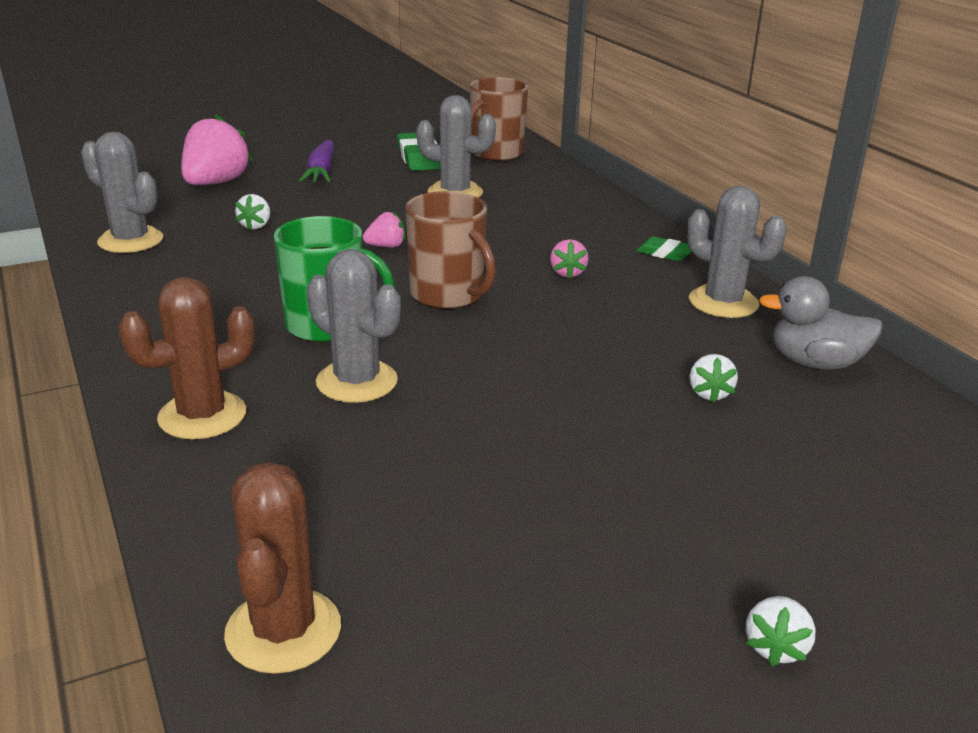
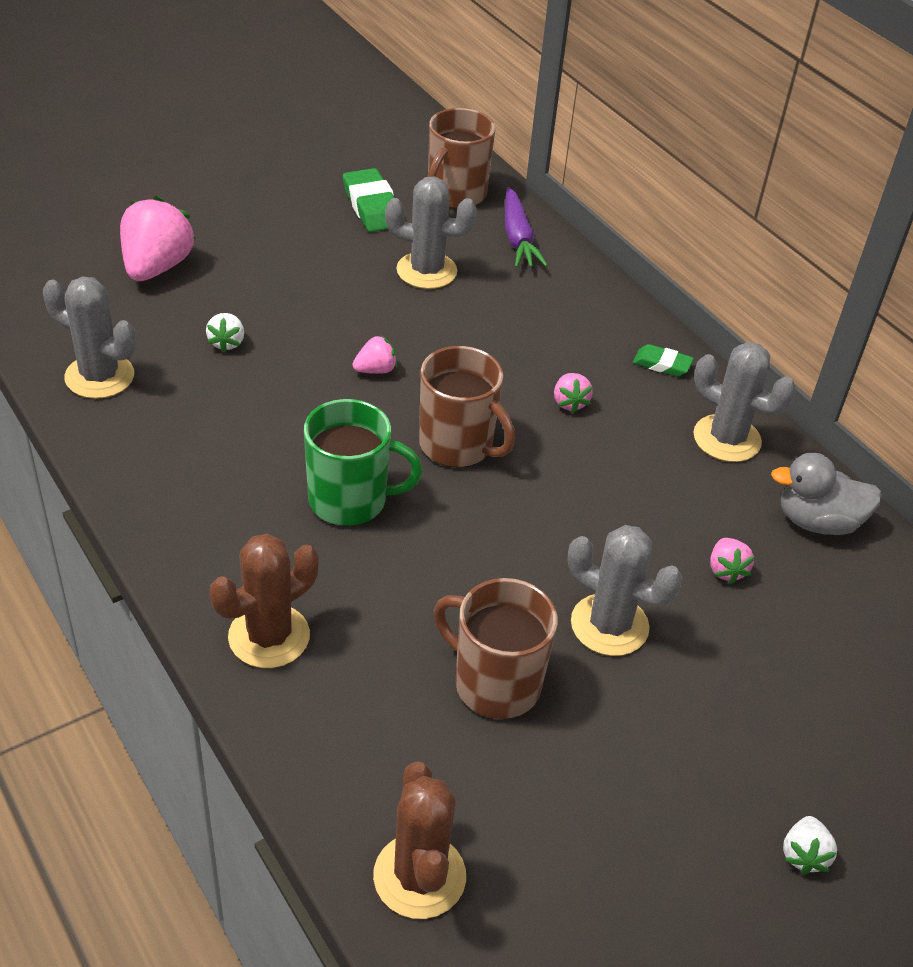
camera: 10 degrees left, 15 degrees up
(321, 171) = (269, 238): purple carrot -> purple carrot (518, 238)
(357, 382) = (400, 579): grey cactus -> grey cactus (609, 625)
(431, 466) = (495, 683): none -> brown mug
(709, 393) = (726, 570): white strawberry -> pink strawberry

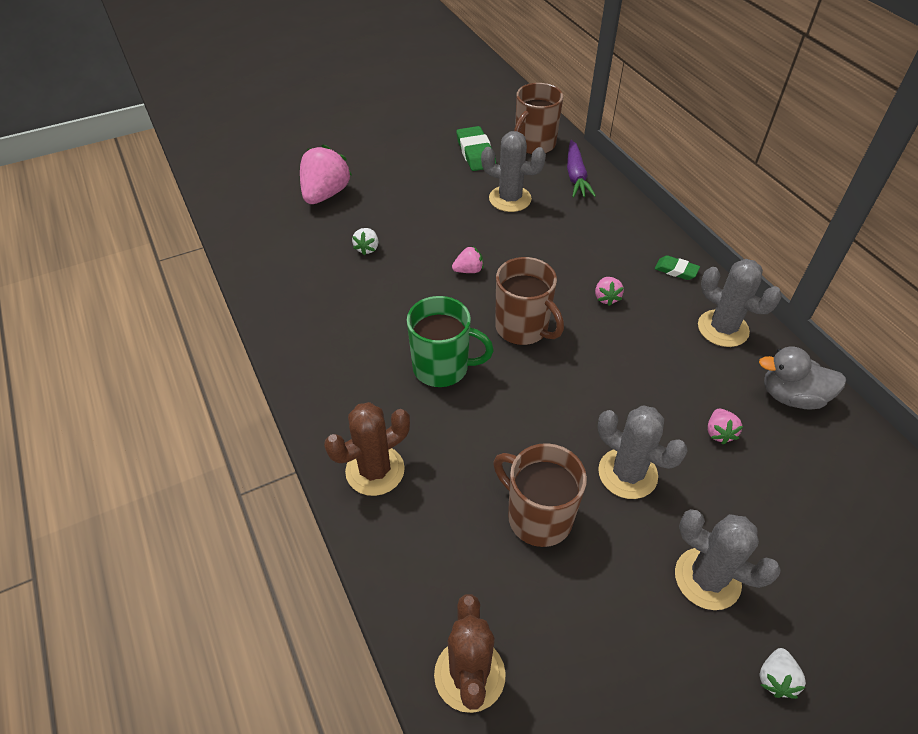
camera: 10 degrees right, 5 degrees up
(99, 376) = (278, 271): grey cactus -> grey cactus (707, 578)

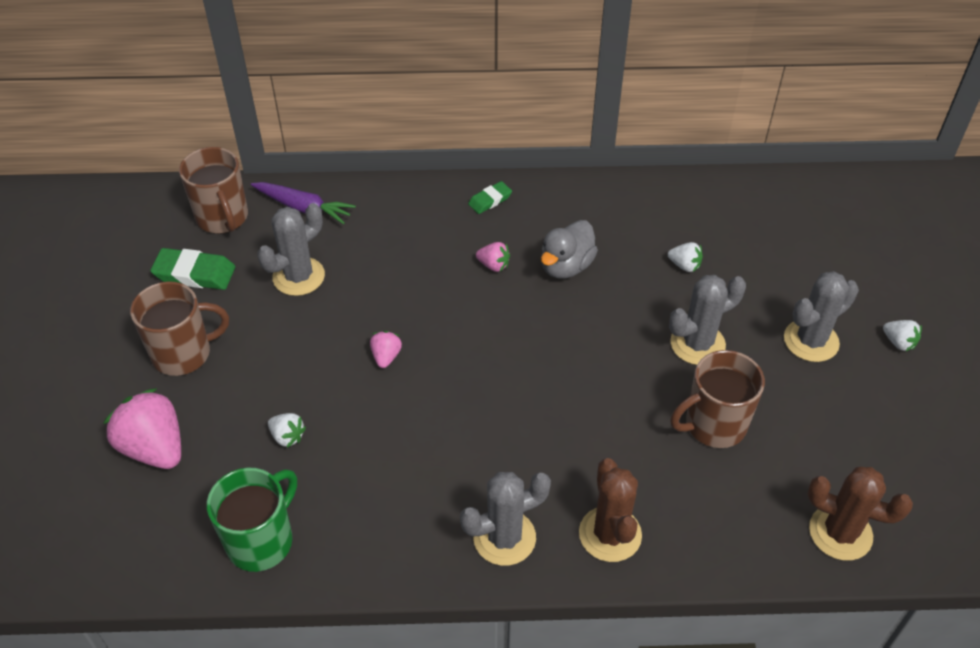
camera: 65 degrees left, 0 degrees up
(442, 367) = (509, 431): green mug -> green mug (261, 540)
(523, 328) = (495, 345): brown mug -> brown mug (183, 353)
(719, 433) = (684, 265): pink strawberry -> white strawberry
(723, 328) = (577, 206): grey cactus -> grey cactus (504, 537)
(791, 396) = (670, 203): grey duck -> grey duck (566, 266)

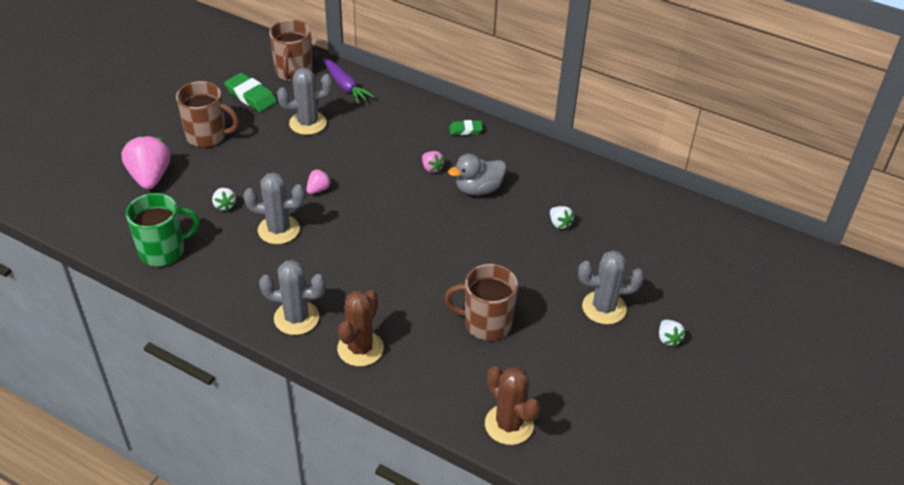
camera: 30 degrees right, 5 degrees down
(697, 344) = (522, 273): grey cactus -> grey cactus (278, 230)

